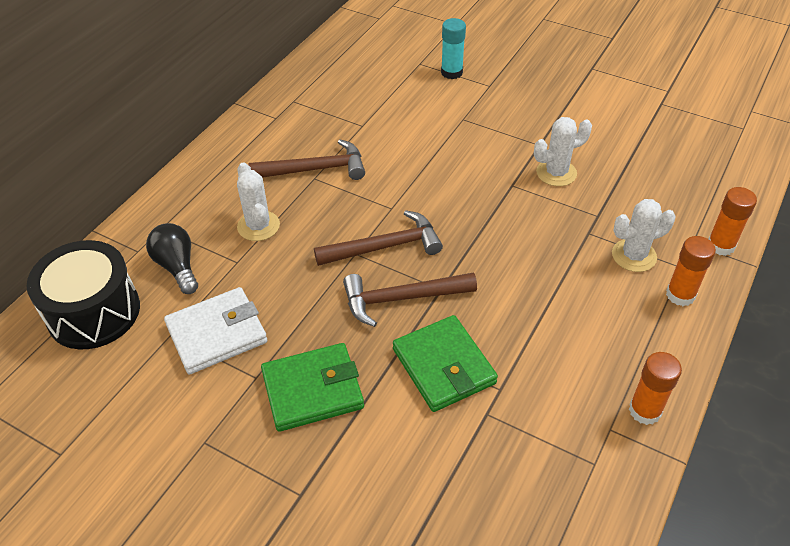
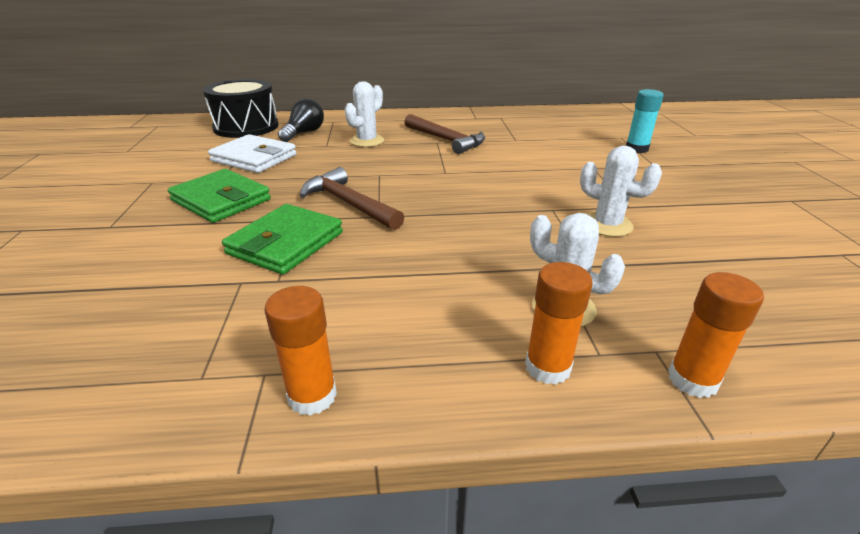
camera: 55 degrees right, 15 degrees down
(385, 246) = (399, 182): brown hammer -> none

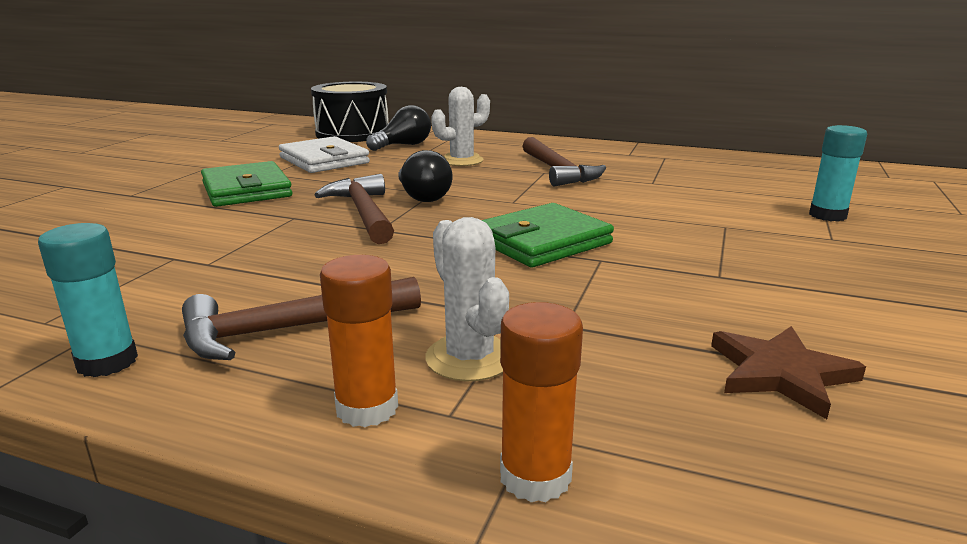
camera: 25 degrees right, 10 degrees down
(285, 243) = (255, 235): green wallet -> green wallet (542, 242)
(312, 396) = (107, 362): orange glue stick -> turquoise glue stick
(376, 180) = (422, 197): none -> black light bulb
(420, 321) = (290, 329): none -> brown hammer
(607, 225) = (655, 289): white cactus -> none
(728, 267) = (780, 373): none -> brown star

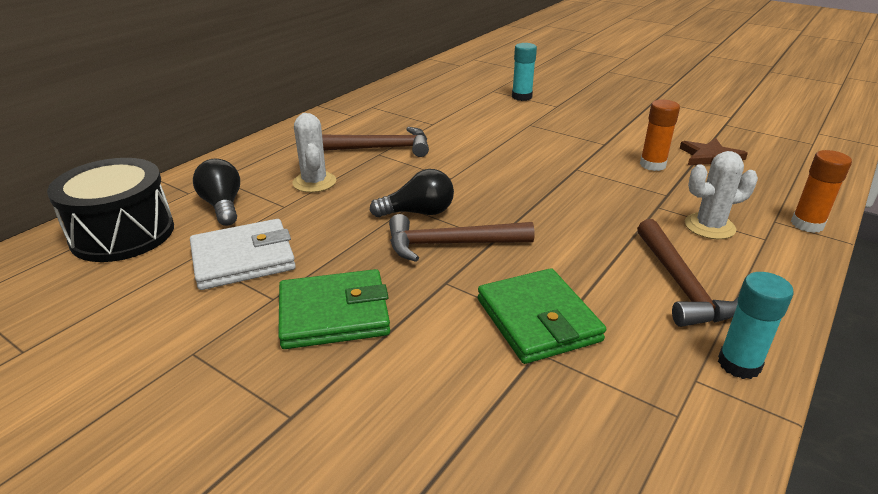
camera: 75 degrees left, 10 degrees up
(367, 408) = (767, 261): orange glue stick -> orange glue stick (652, 165)
(542, 242) = (542, 180): green wallet -> green wallet (538, 320)

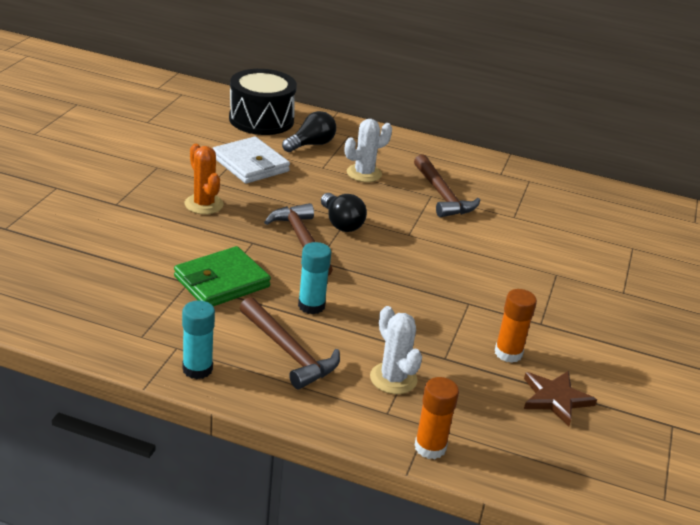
camera: 70 degrees right, 0 degrees up
(334, 314) = (204, 204): green wallet -> orange cactus
(521, 97) = (630, 267): turquoise glue stick -> turquoise glue stick (311, 306)
(681, 285) = (289, 351): brown hammer -> brown hammer turned 105 degrees counterclockwise

